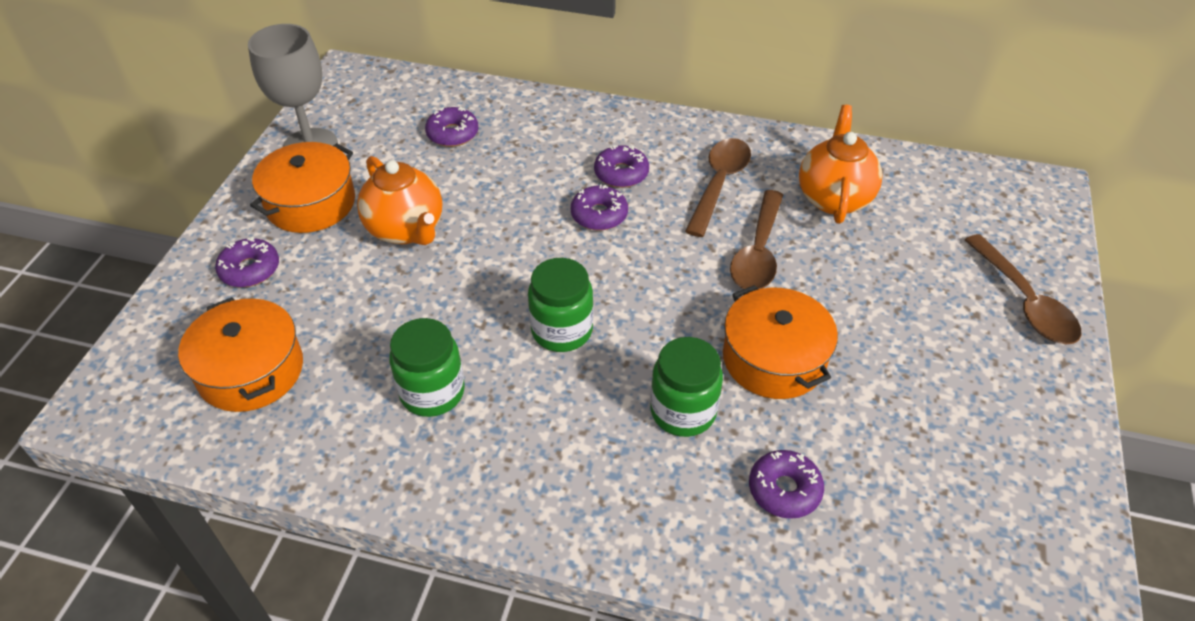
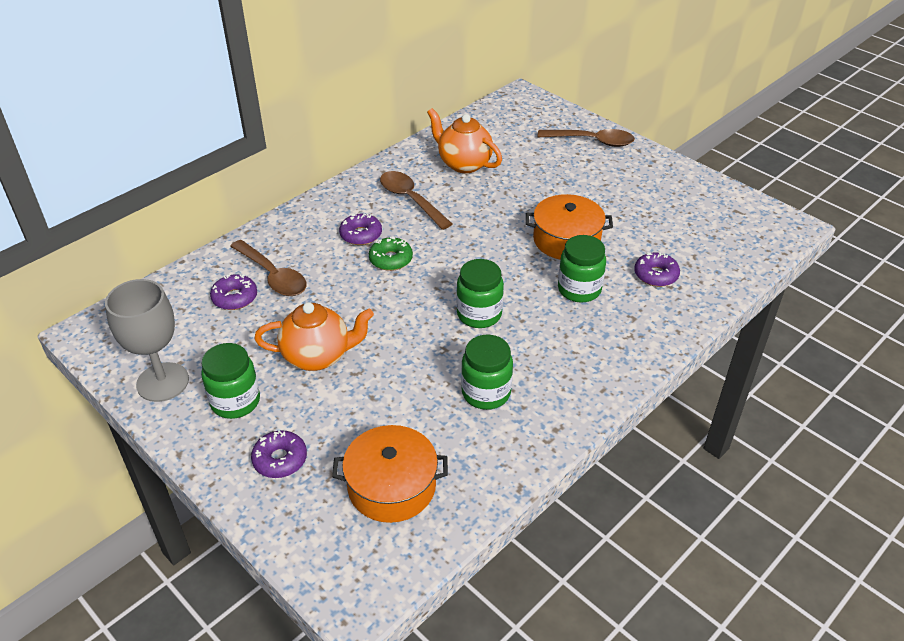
camera: 60 degrees left, 5 degrees down
(311, 203) = (235, 401): orange pot -> green jar
(599, 215) = (391, 259): purple donut -> green donut
(758, 252) = (482, 210): brown spoon -> brown spoon (273, 276)

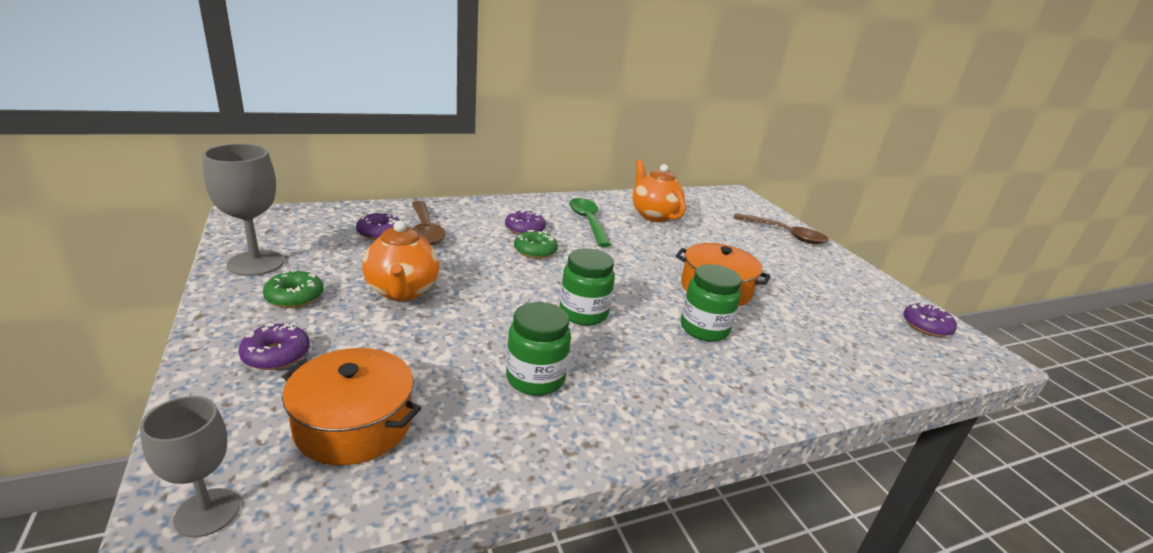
camera: 20 degrees right, 15 degrees down
(235, 401) = (294, 297): green jar -> green donut
(318, 356) = (402, 291): orange teapot -> orange teapot turned 60 degrees clockwise
(359, 583) = (207, 512): none -> grey goblet
(410, 200) = (588, 222): brown spoon -> green spoon
(655, 275) = (799, 345): purple donut -> purple donut (926, 326)

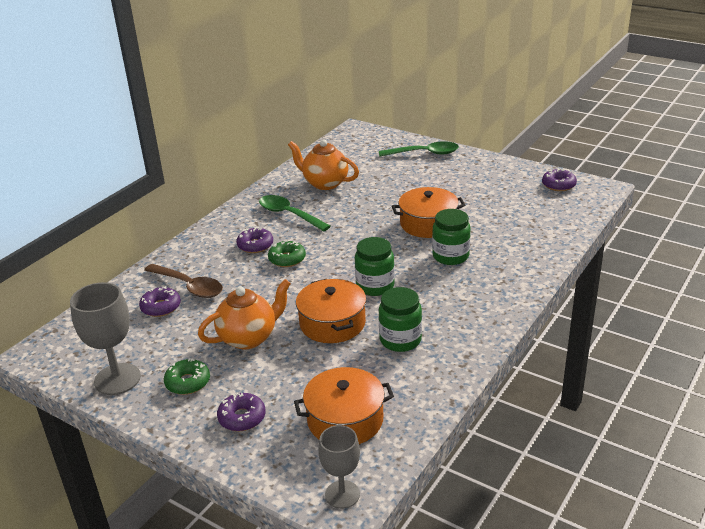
camera: 30 degrees left, 5 degrees up
(402, 291) = (249, 338): orange teapot -> orange teapot turned 75 degrees counterclockwise
(493, 322) = (332, 323): none -> orange pot
(785, 234) = (424, 153): brown spoon -> green spoon

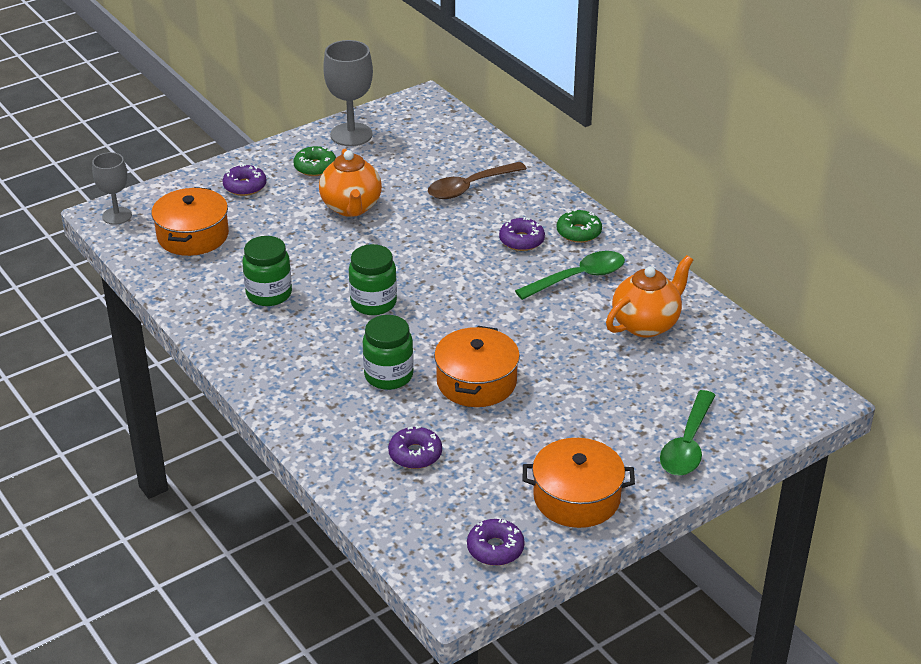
camera: 110 degrees right, 5 degrees up
(161, 307) = (444, 167): purple donut -> purple donut (415, 454)
(287, 259) = (475, 256): green donut -> green donut (578, 232)
(332, 323) = (332, 260): orange pot -> orange pot (576, 497)

